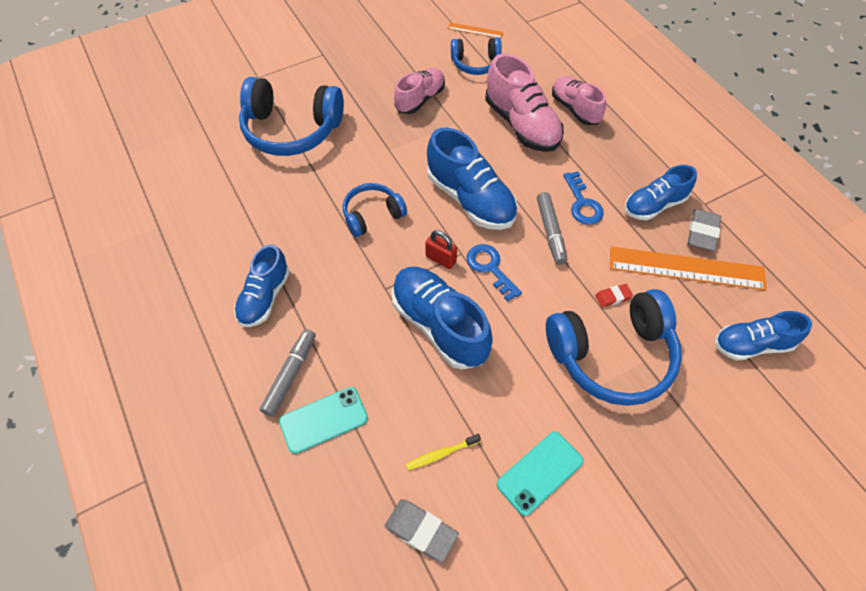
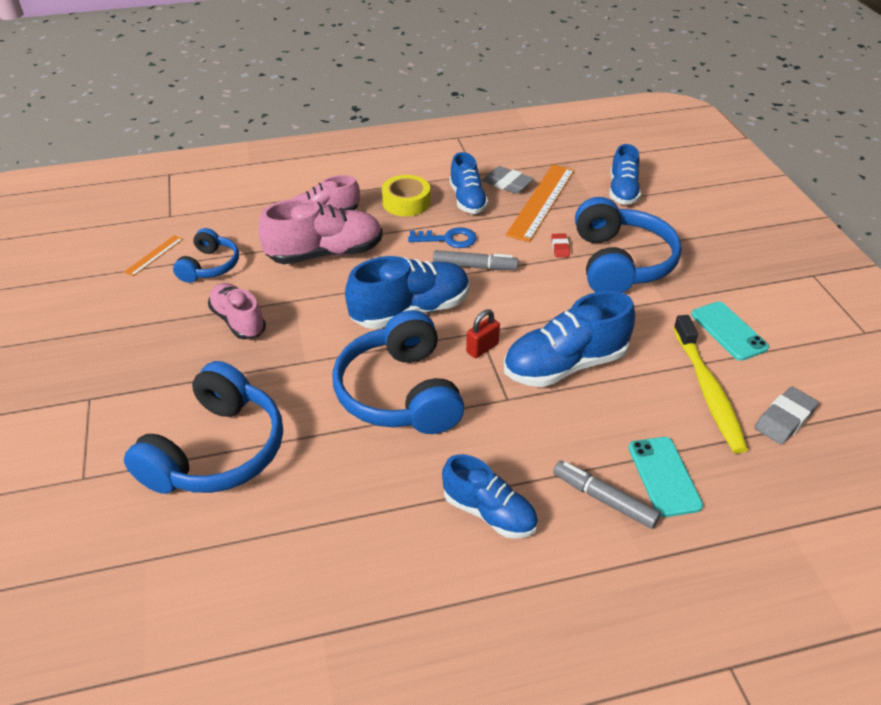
camera: 75 degrees left, 15 degrees down
(372, 215) = (400, 393): blue headphones -> blue headphones, size x1.80
(441, 454) = (708, 391): yellow toothbrush -> yellow toothbrush, size x2.22
(490, 268) = (505, 315): blue key -> none
(624, 160) = (406, 202): none -> yellow tape

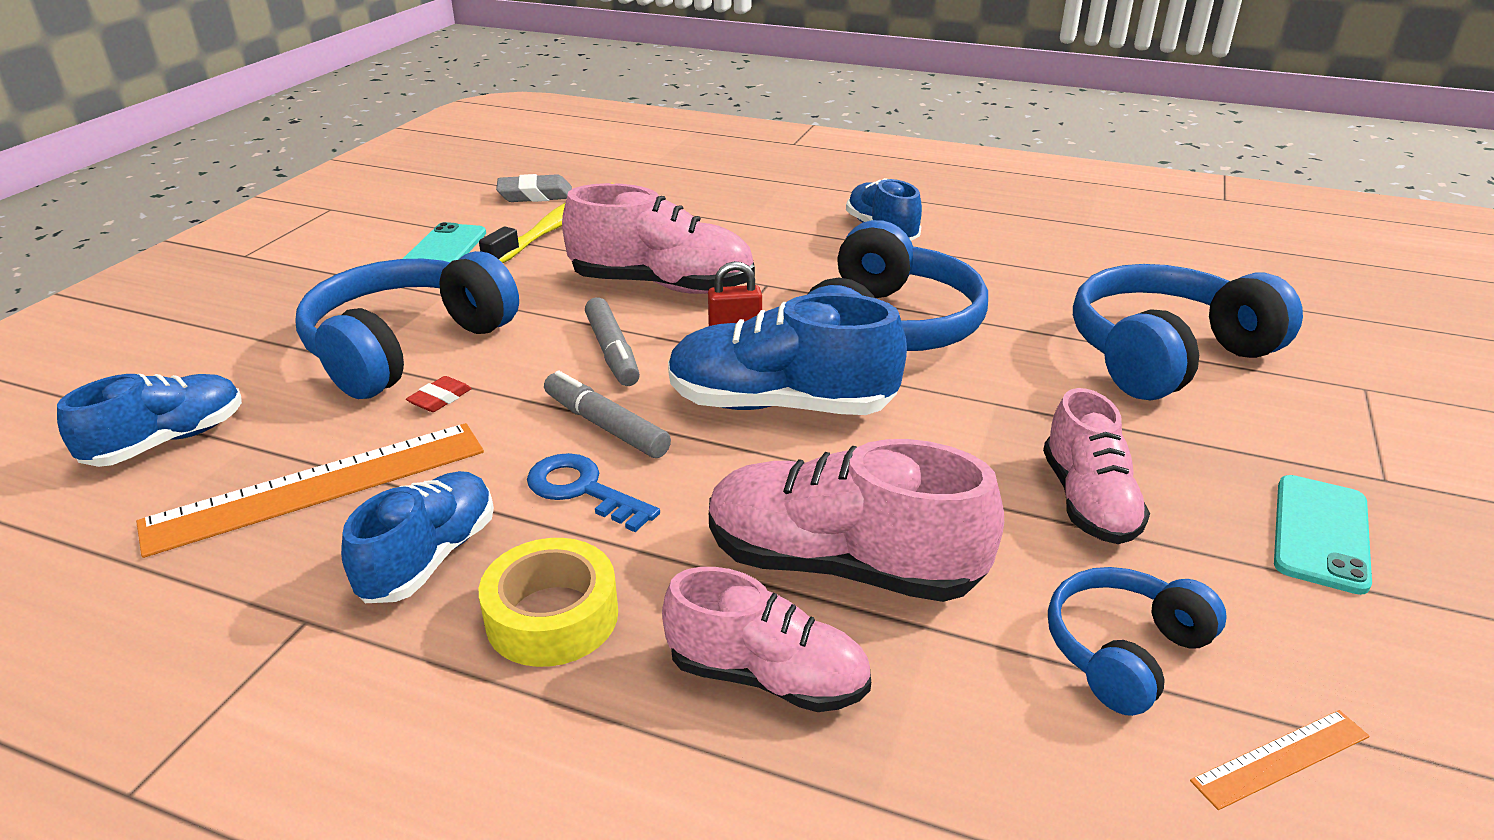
camera: 145 degrees left, 10 degrees down
(507, 184) = (299, 558): grey eraser -> none
(565, 365) = (662, 286): blue shoe -> pink shoe
(604, 499) = (769, 208): grey marker -> grey marker (612, 352)
(664, 476) = (698, 203): turquoise phone -> turquoise phone (1321, 533)

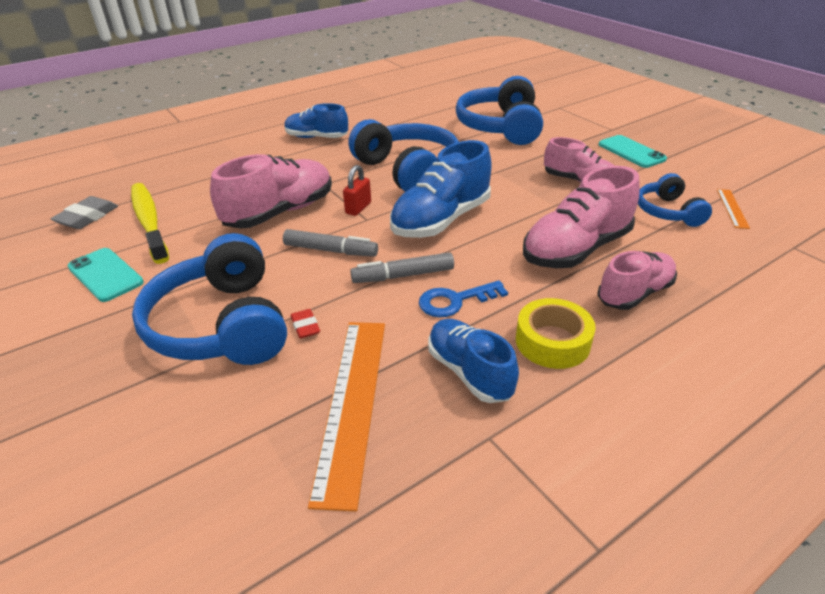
camera: 55 degrees left, 5 degrees up
(168, 441) = (207, 475): blue shoe -> none

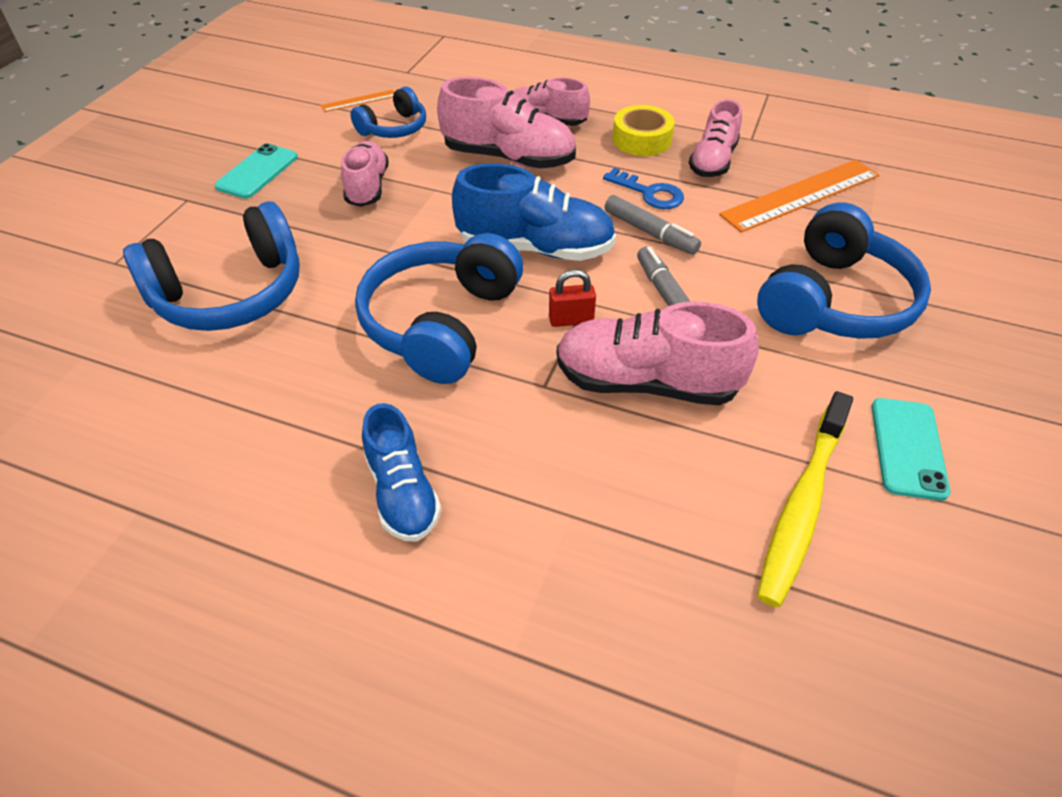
camera: 125 degrees left, 10 degrees up
(87, 217) = (880, 600): grey eraser -> none
(305, 326) = (773, 253): red eraser -> none
(469, 372) = (713, 161): blue shoe -> pink shoe

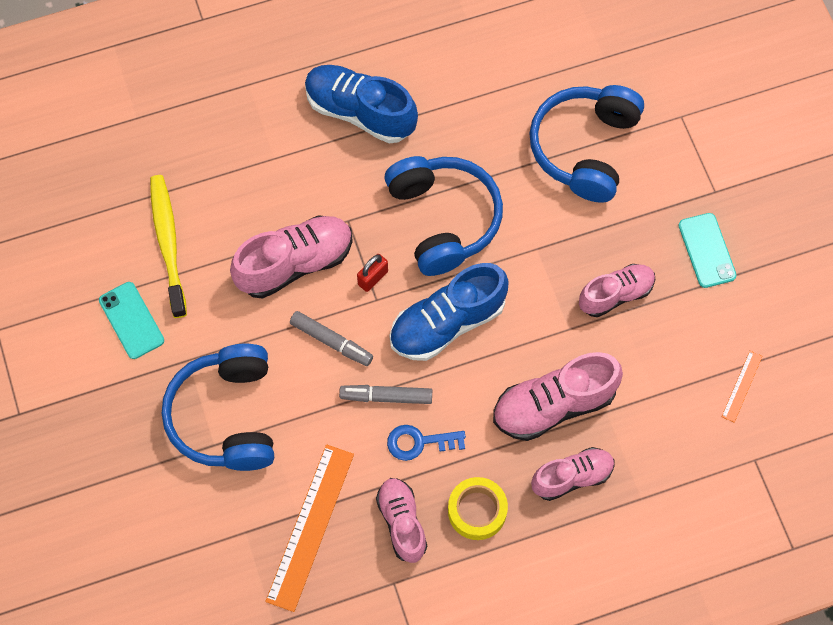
camera: 140 degrees right, 20 degrees up
(367, 187) = (615, 294): pink shoe -> pink shoe turned 75 degrees counterclockwise
(394, 128) = (674, 373): blue headphones -> none
(402, 492) = (360, 112): blue shoe -> blue shoe, size x1.53

